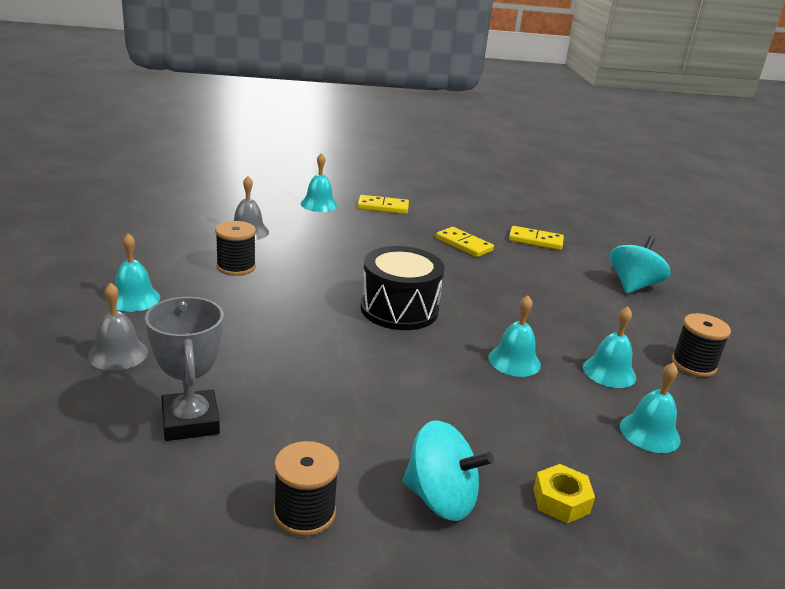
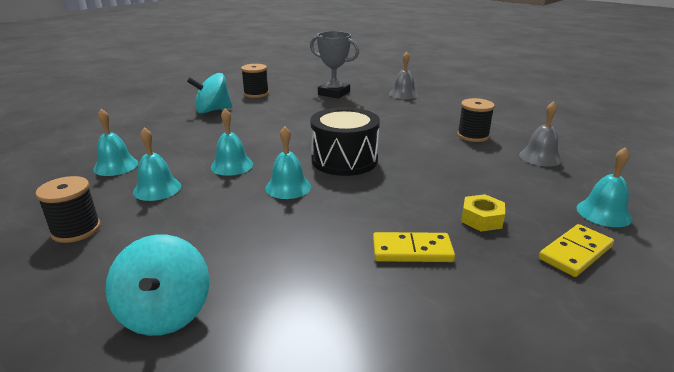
camera: 140 degrees right, 0 degrees up
(134, 298) = (457, 106): turquoise bell -> turquoise bell (288, 187)
(535, 240) = (359, 324): yellow domino -> none
(561, 500) = (159, 126): yellow nut -> yellow nut (481, 219)

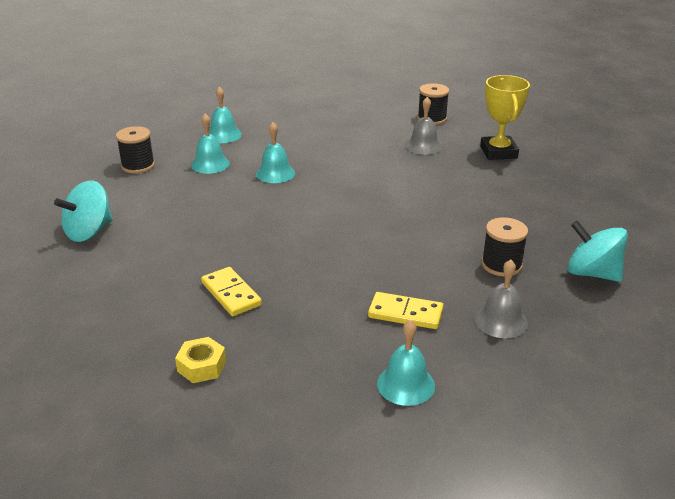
camera: 55 degrees right, 5 degrees up
(212, 110) = (364, 119): turquoise spinning top -> turquoise spinning top (592, 273)
(288, 187) = (268, 209): turquoise bell -> none
(334, 93) = (498, 152): grey trophy -> yellow trophy
(344, 160) = (346, 215): black drum -> none
(403, 94) = (564, 189): grey bell -> grey bell (423, 146)
(481, 219) = (315, 314): yellow nut -> yellow nut (201, 366)
(575, 253) = (306, 377): yellow domino -> yellow domino (405, 313)

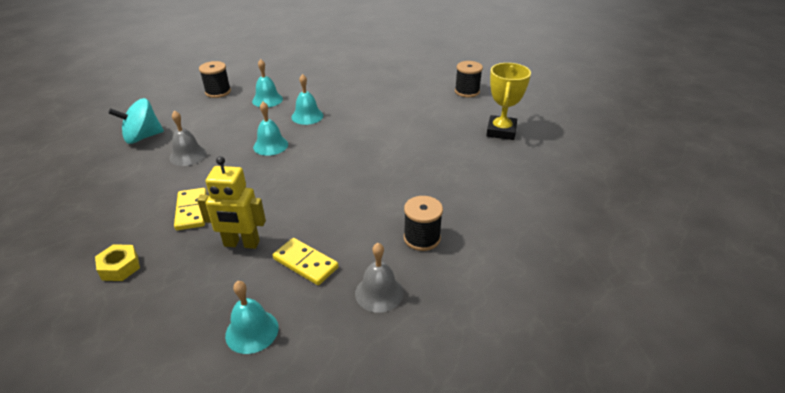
camera: 20 degrees right, 5 degrees up
(223, 135) = (296, 78): turquoise bell -> turquoise bell (270, 145)
(320, 312) = (241, 244): none -> yellow robot
(423, 146) = (441, 114): grey bell -> grey bell (188, 155)
(592, 273) = (498, 267): turquoise spinning top -> none

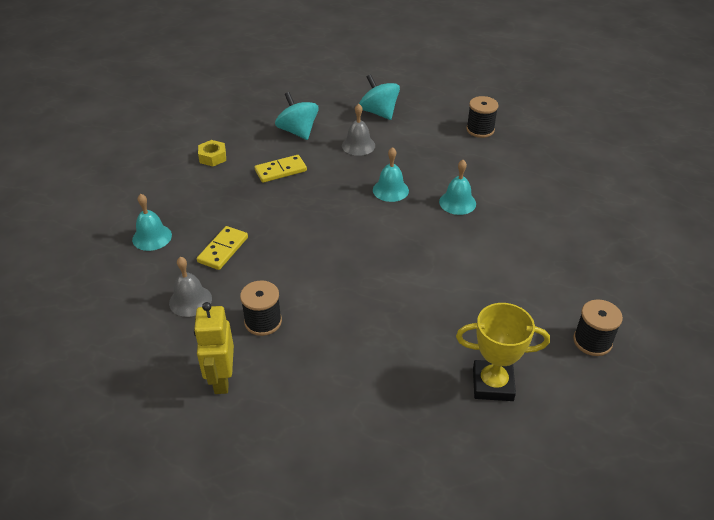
camera: 80 degrees right, 5 degrees up
(127, 193) = (298, 131): none -> turquoise spinning top
(241, 244) = (243, 208): yellow robot -> yellow robot (221, 379)
(267, 100) = (479, 166): turquoise bell -> none

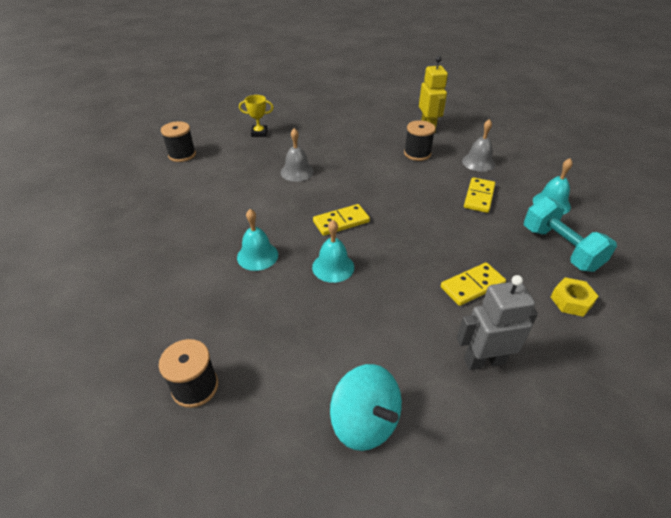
camera: 175 degrees right, 0 degrees up
(185, 193) = (560, 248): none -> turquoise dumbbell
(298, 131) = (484, 360): turquoise spinning top -> grey robot
(358, 145) = (385, 337): grey bell -> grey bell (297, 172)
(379, 230) = (341, 222): none -> yellow domino
(492, 384) = (259, 133): yellow trophy -> yellow trophy, size x0.61

